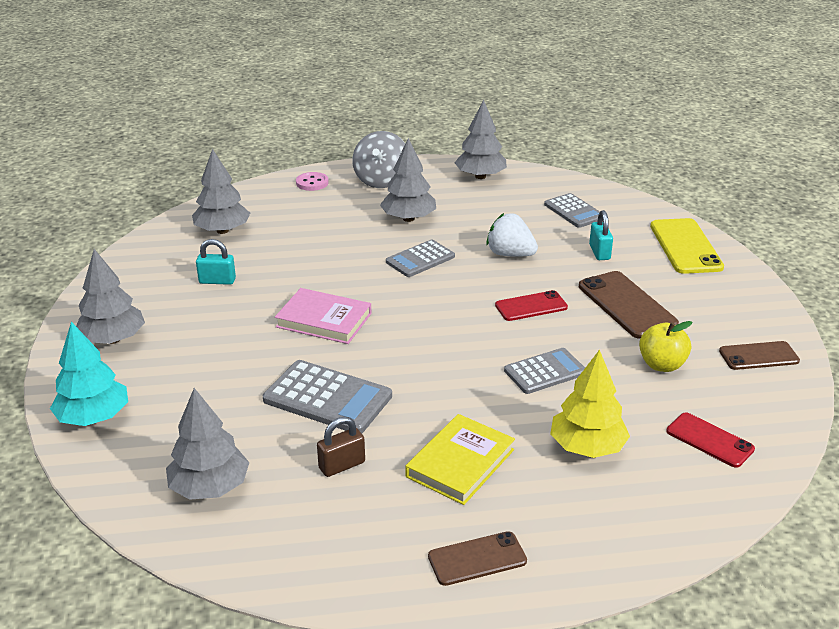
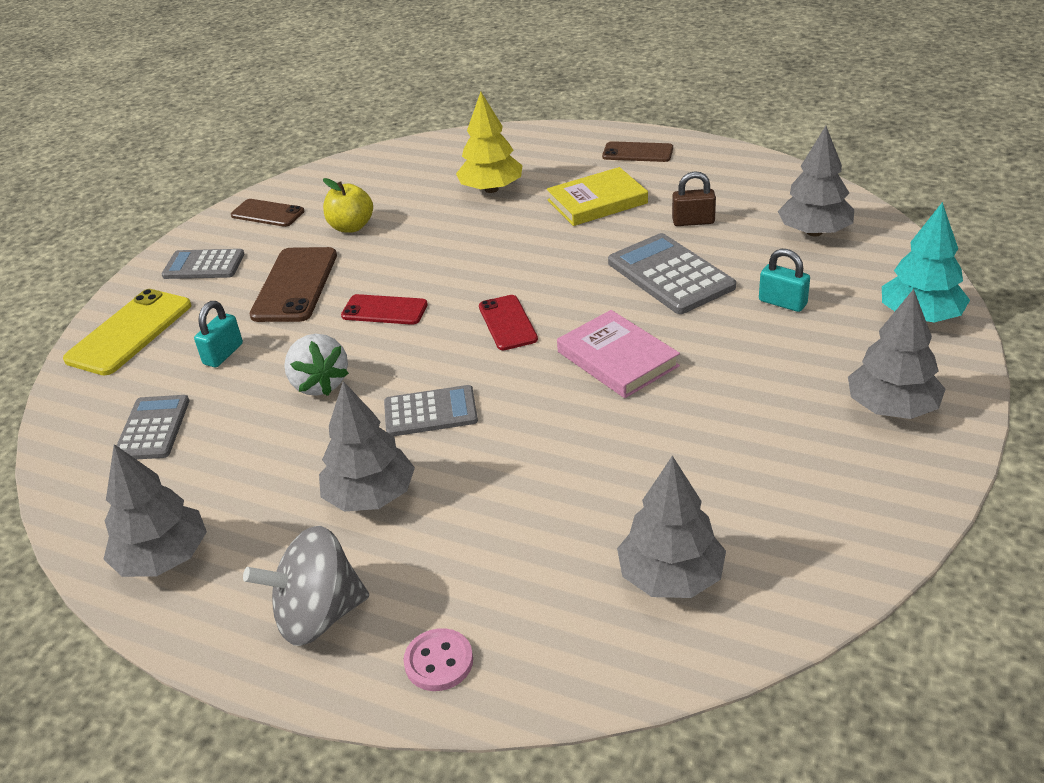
camera: 145 degrees left, 5 degrees up
(217, 281) = (722, 464): turquoise padlock -> turquoise padlock (782, 303)
(381, 180) = (318, 615): grey spinning top -> grey spinning top turned 150 degrees counterclockwise
(545, 372) = (453, 247): grey calculator -> grey calculator (204, 265)
(709, 440) = (400, 173): red phone -> red phone (507, 323)

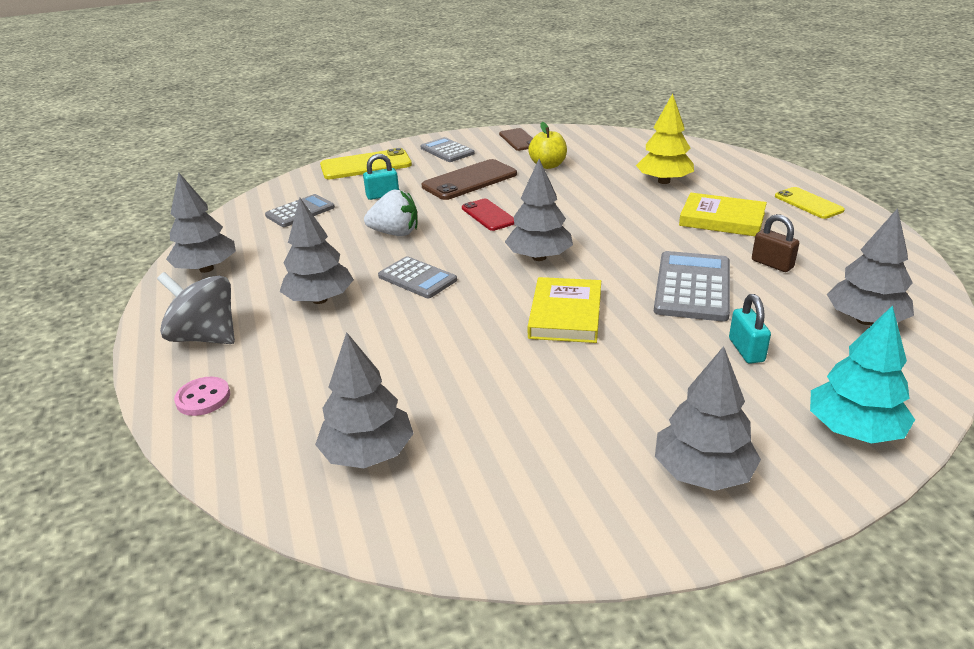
camera: 45 degrees right, 5 degrees down
(319, 384) = (395, 233): white strawberry -> white strawberry turned 105 degrees counterclockwise
(507, 323) = (539, 257): red phone -> grey tree
(617, 359) = (565, 314): pink book -> yellow book
(637, 153) = (808, 203): brown phone -> yellow phone

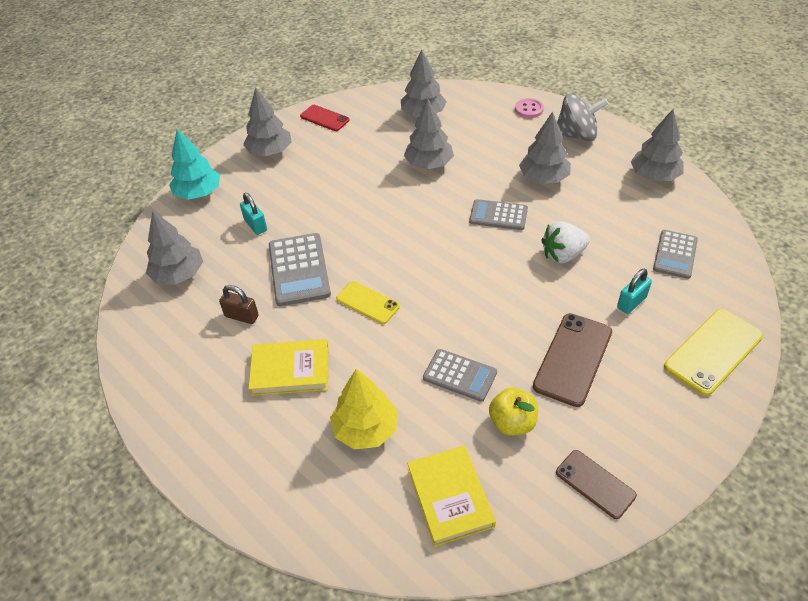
camera: 155 degrees right, 15 degrees up
(447, 151) = (658, 418): grey calculator -> grey calculator (460, 375)
(488, 215) = (506, 305): red phone -> red phone (324, 118)
(539, 257) = (426, 265): grey tree -> grey tree (429, 164)
(565, 314) = (376, 217): yellow book -> yellow book (450, 497)
(808, 203) = (206, 431): yellow phone -> yellow phone (368, 302)

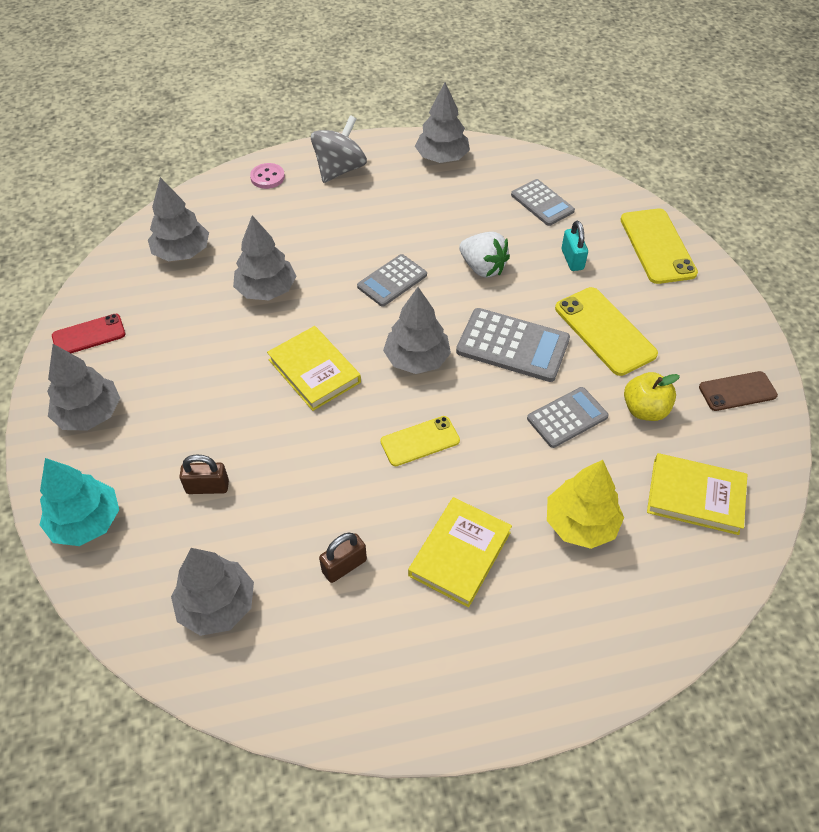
camera: 60 degrees left, 5 degrees up
(256, 225) = (207, 487): turquoise padlock -> brown padlock
(299, 270) = (320, 478): grey calculator -> grey calculator (512, 345)
(382, 221) = (314, 371): none -> yellow book
(543, 178) = (374, 223): grey tree -> grey tree (417, 359)
(563, 255) = (482, 268): white strawberry -> white strawberry turned 60 degrees counterclockwise
(573, 359) = (604, 331): brown phone -> yellow phone

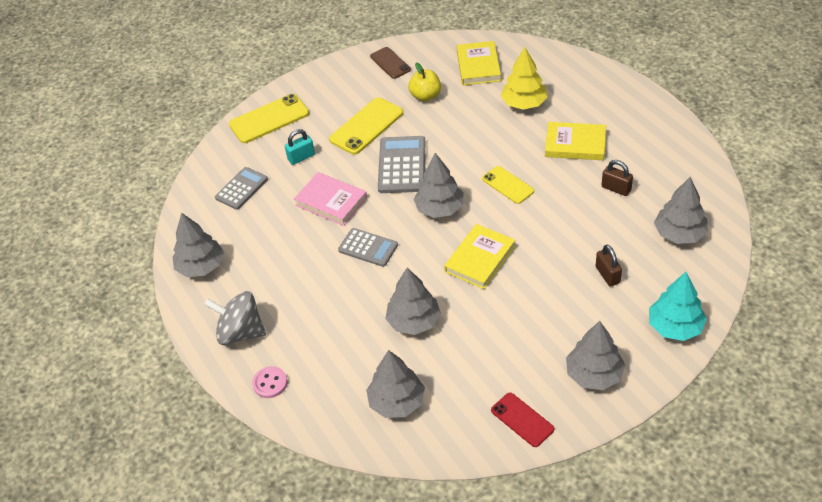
camera: 105 degrees left, 5 degrees down
(482, 268) = (331, 201): white strawberry -> pink book
(567, 417) = (450, 126): grey calculator -> none

